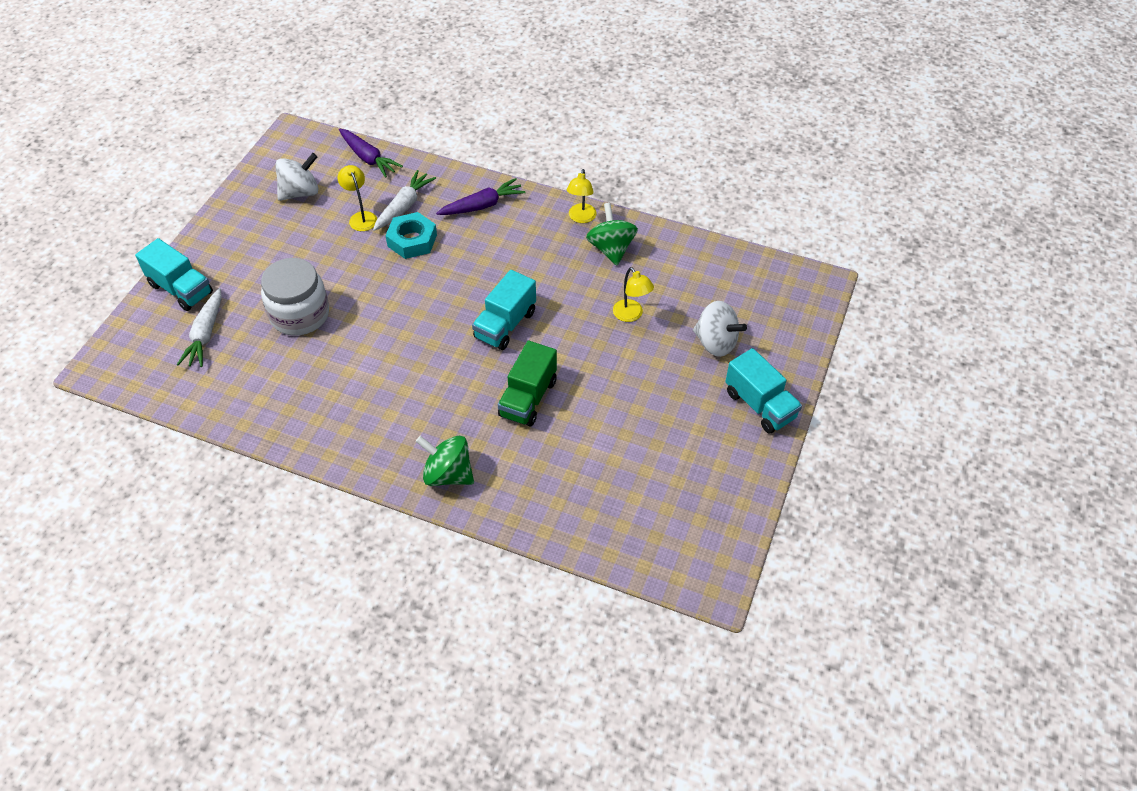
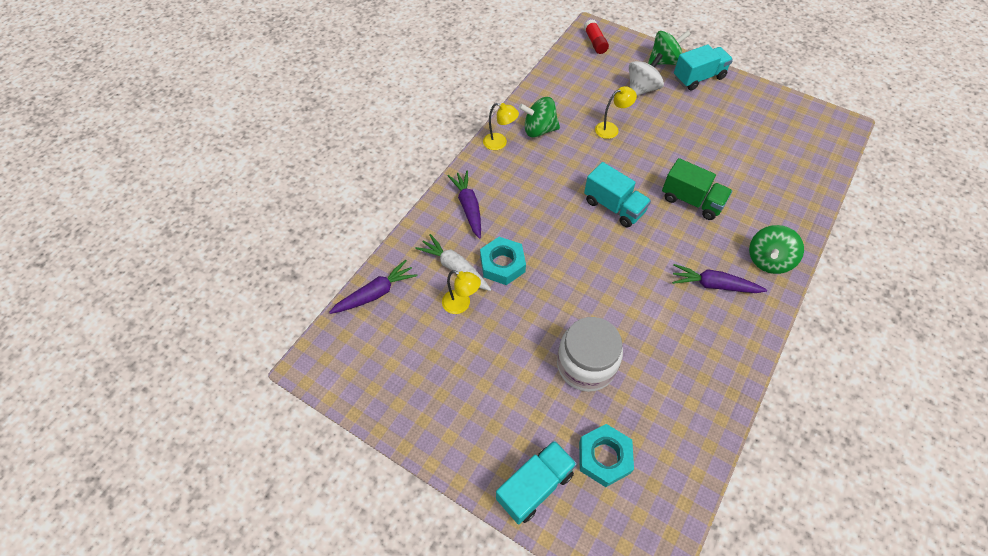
camera: 80 degrees left, 5 degrees up
(205, 334) = (604, 457): white carrot -> turquoise nut
(300, 192) = (410, 359): white spinning top -> none
(361, 217) = (461, 304): yellow lamp -> yellow lamp turned 135 degrees counterclockwise
(405, 419) = (713, 285): none -> purple carrot
(781, 365) = (664, 61): none -> green spinning top
(793, 288) = (595, 42): none -> red glue stick

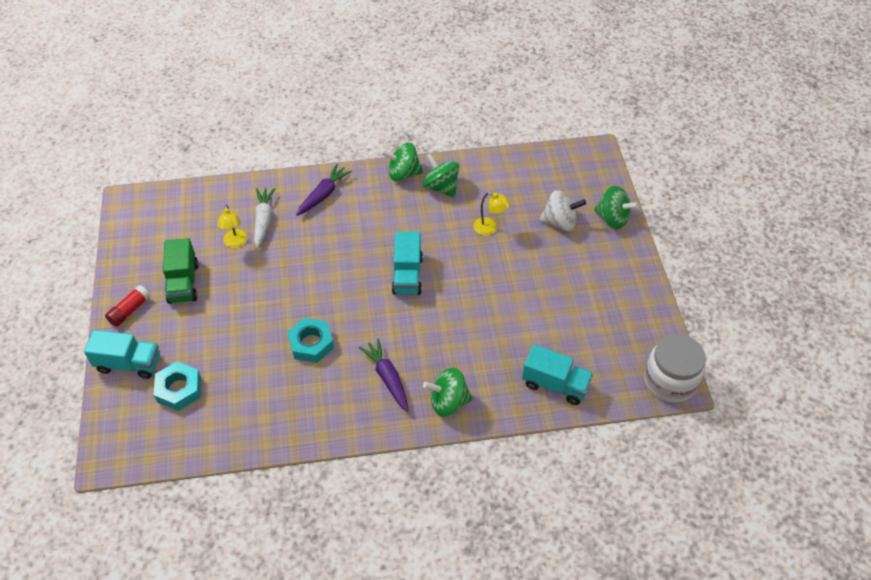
camera: 50 degrees right, 5 degrees down
(376, 293) = (206, 195): purple carrot -> none
(500, 143) = (403, 174): yellow lamp -> green spinning top
(502, 264) = (290, 243): turquoise nut -> turquoise nut (311, 343)
(586, 365) = (245, 339): white jar -> white jar (670, 381)
(595, 42) = (582, 162): red glue stick -> red glue stick (129, 310)
(692, 201) = (463, 320): green truck -> green truck (183, 283)
(698, 78) = (618, 251): turquoise truck -> turquoise truck (555, 384)

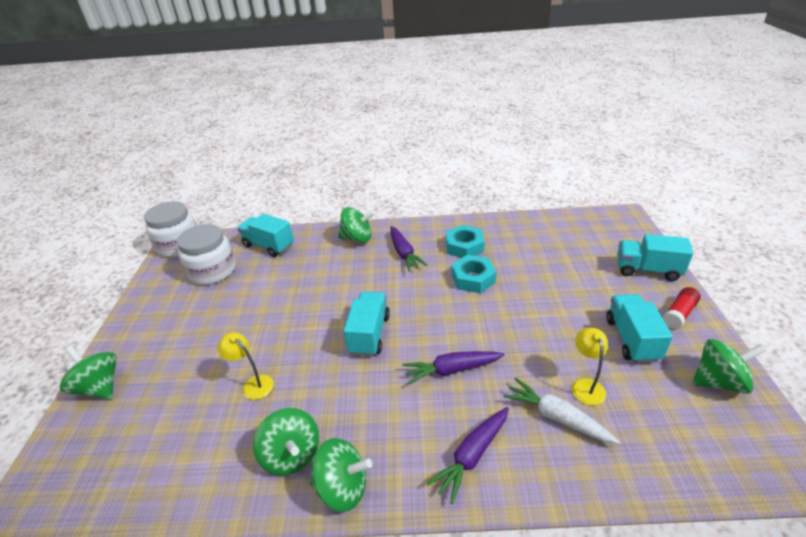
camera: 170 degrees left, 15 degrees down
(137, 252) = (718, 381): none -> green spinning top
(179, 389) = (588, 251): turquoise nut -> turquoise nut (464, 246)
(183, 283) = (631, 339): green truck -> turquoise truck
(263, 220) = (556, 417): white carrot -> white carrot turned 120 degrees clockwise
(335, 248) = (451, 370): none -> purple carrot
(560, 222) = (165, 386): white spinning top -> none
(599, 341) = (213, 271): none -> white jar

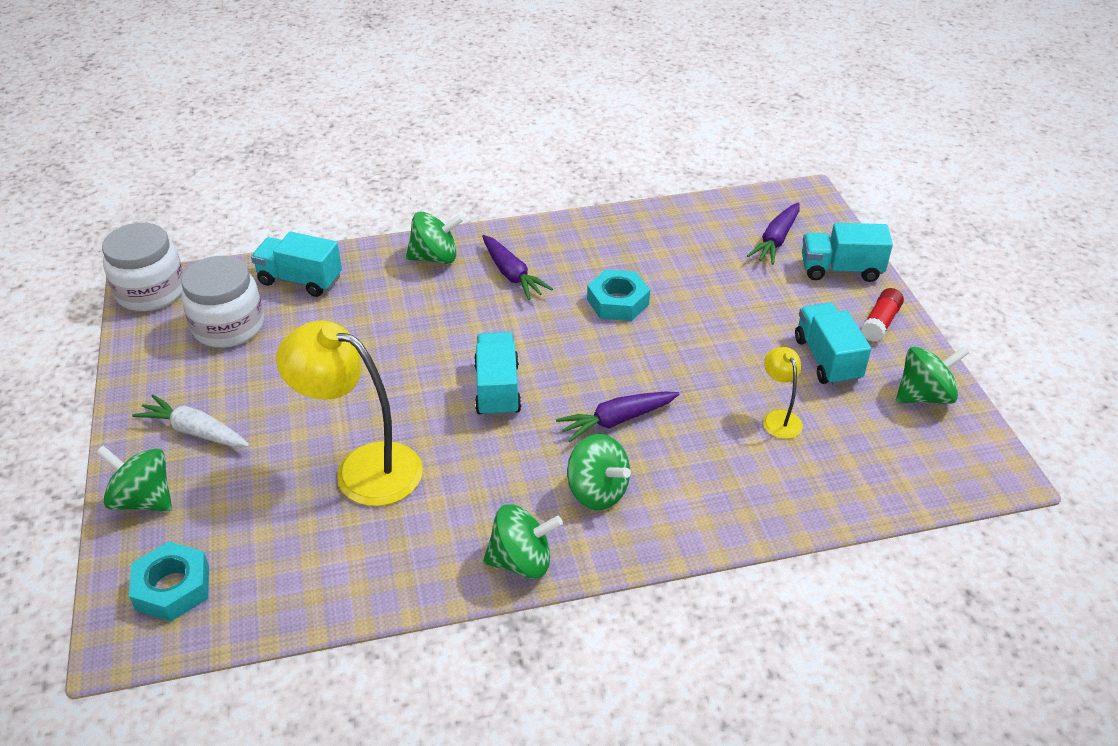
camera: 15 degrees left, 5 degrees up
(253, 384) = (363, 468): yellow lamp -> yellow lamp, size x2.07
(292, 455) = (448, 538): green spinning top -> green spinning top (597, 492)
(464, 246) = (596, 257): turquoise nut -> turquoise nut (172, 587)
(472, 456) = (662, 509): purple carrot -> purple carrot (776, 240)
(556, 417) = (750, 456): white carrot -> white carrot (195, 431)

